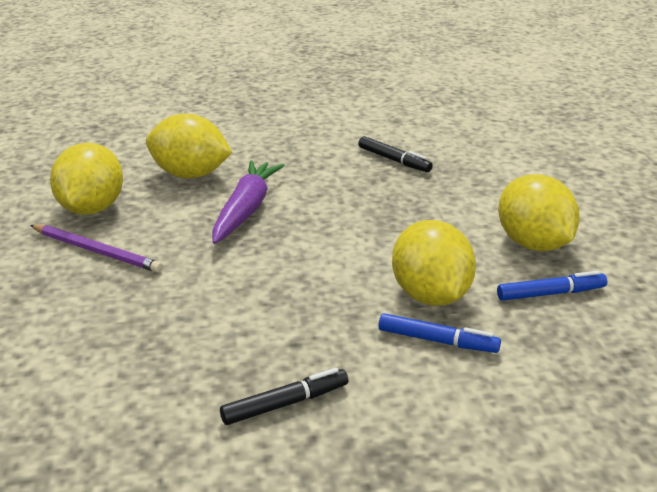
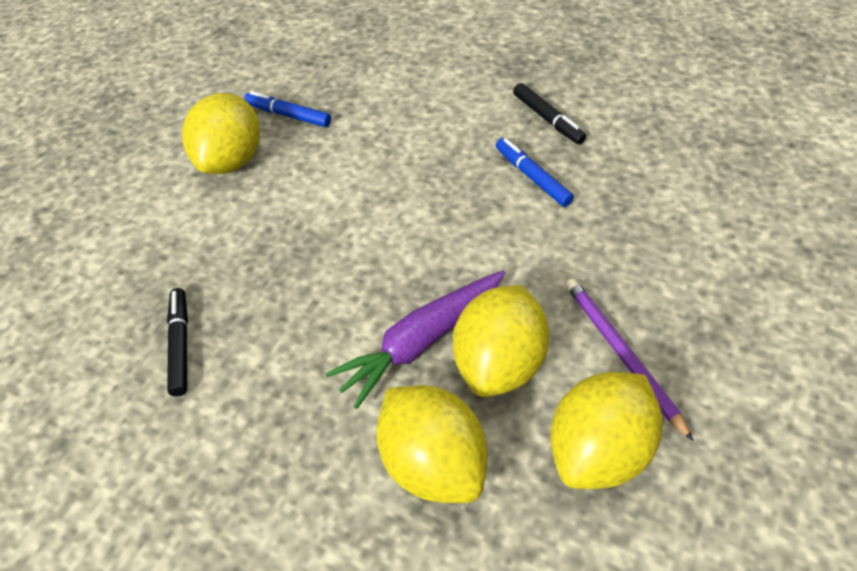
camera: 140 degrees left, 20 degrees up
(285, 403) = (548, 119): black marker -> black marker turned 135 degrees counterclockwise
(430, 295) = (369, 152): yellow lemon -> yellow lemon (499, 363)
(437, 341) = (408, 117): blue marker -> blue marker (532, 177)

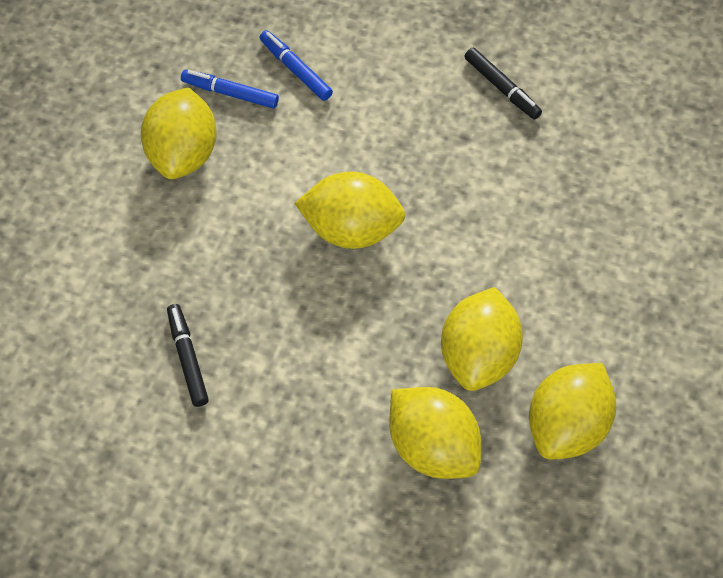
camera: 10 degrees left, 10 degrees up
(380, 231) = (351, 229): none -> yellow lemon
(421, 342) = (407, 340): purple carrot -> none
(532, 177) = (491, 159): blue marker -> blue marker (295, 70)
(622, 355) = (583, 341): purple pencil -> none

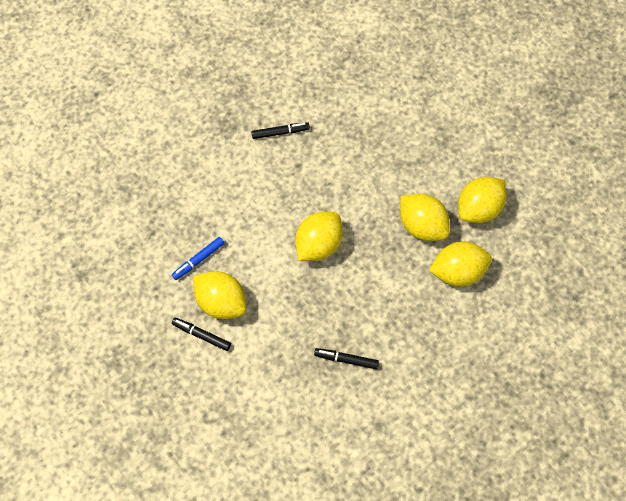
camera: 60 degrees left, 5 degrees up
(119, 155) = (201, 335): none -> black marker
(295, 70) = (205, 221): blue marker -> none
(567, 426) = (478, 209): yellow lemon -> yellow lemon turned 75 degrees clockwise

